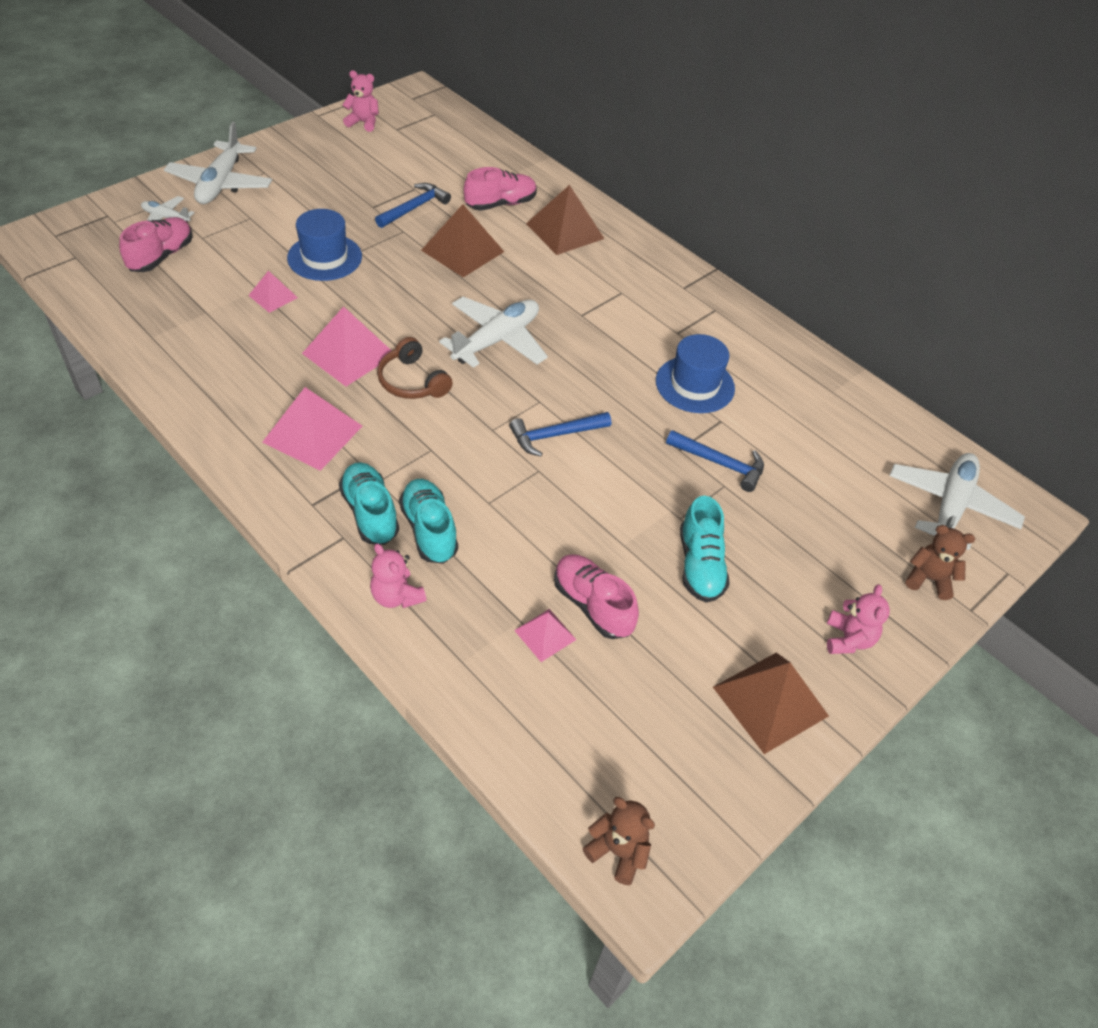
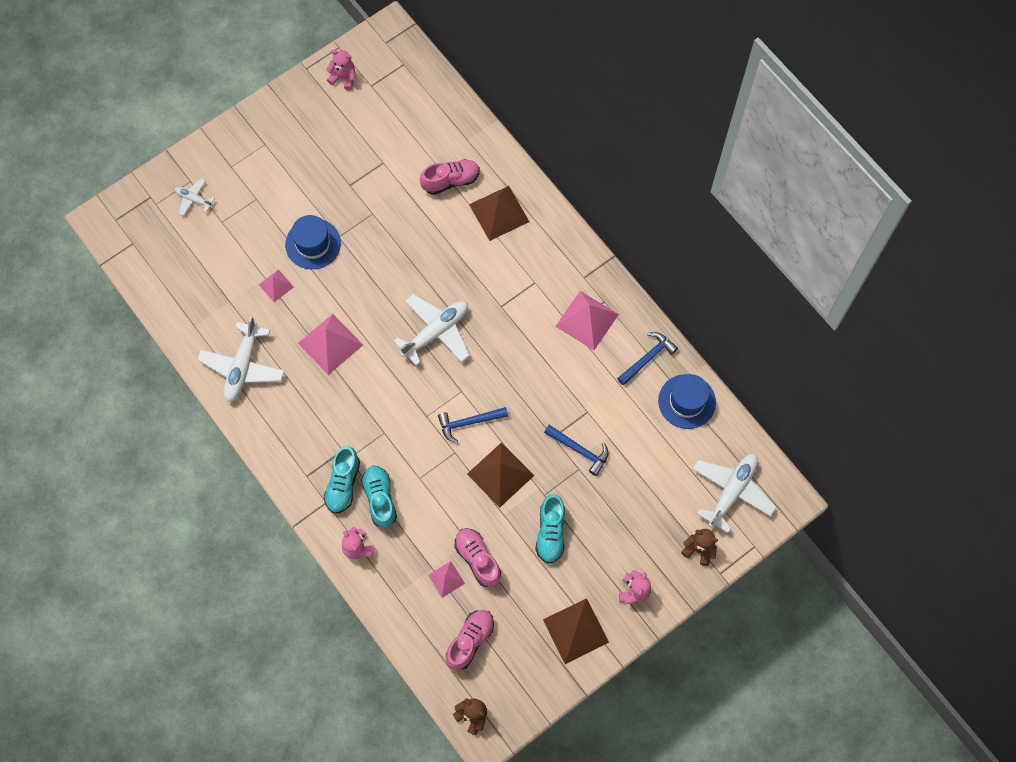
camera: 10 degrees right, 20 degrees up
(161, 256) = (194, 243): pink shoe -> pink shoe (470, 641)
(221, 183) = (232, 158): white plane -> white plane (243, 366)
(312, 433) = (306, 417): pink pyramid -> pink pyramid (587, 320)
(370, 513) = (343, 484): turquoise shoe -> turquoise shoe turned 150 degrees counterclockwise
(412, 381) = (374, 371): brown headphones -> none
(414, 208) = (382, 186): blue hammer -> blue hammer (647, 358)
(462, 251) = (417, 236): brown pyramid -> brown pyramid (500, 474)
(695, 385) = (574, 377): blue hat -> blue hat (687, 401)

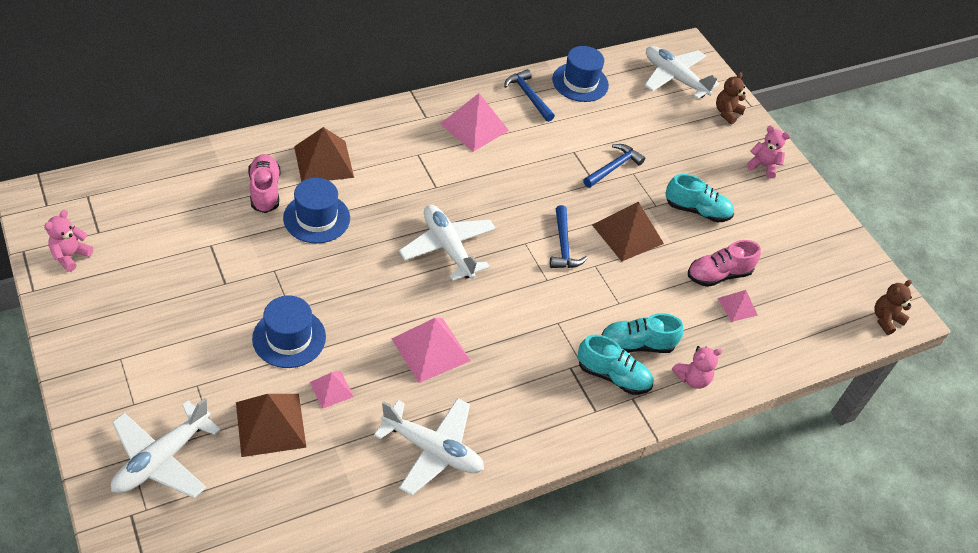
camera: 85 degrees left, 20 degrees down
(193, 199) = (162, 459): white plane -> white plane, size x1.92
(435, 226) = (316, 218): none -> blue hat
(470, 641) = (806, 302): pink shoe -> none
(575, 630) = (799, 217): brown pyramid -> brown pyramid (270, 424)

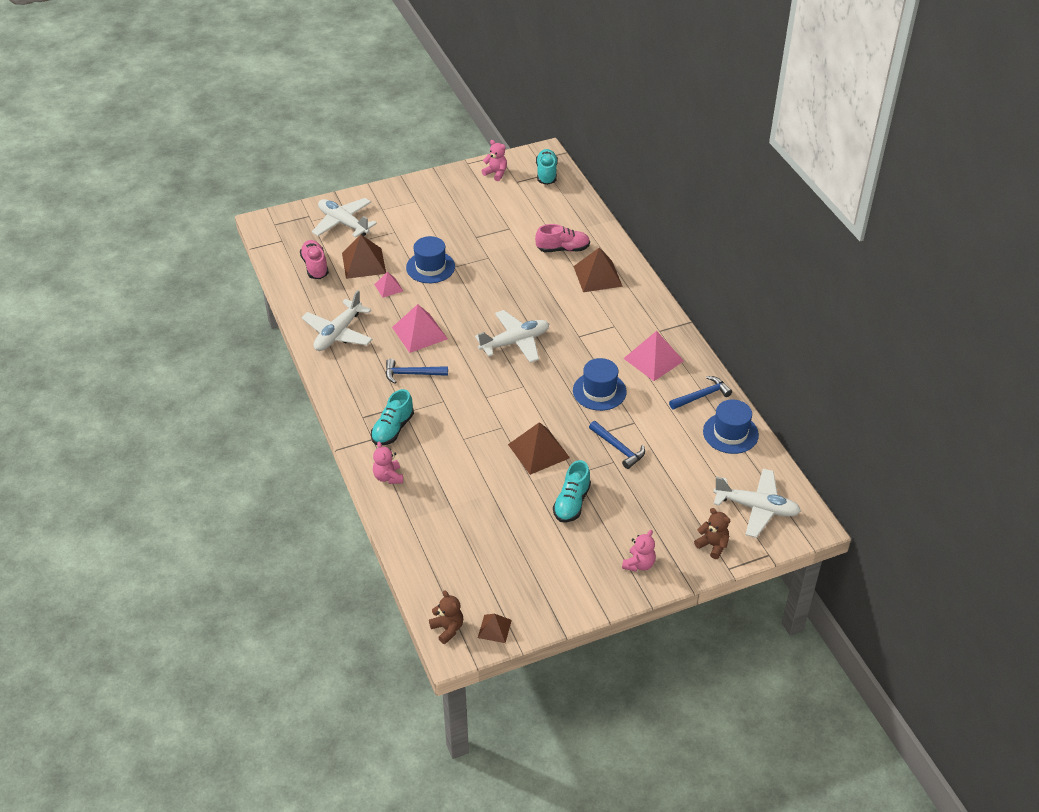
camera: 100 degrees right, 5 degrees down
(316, 218) = (539, 275): blue hat -> blue hat (599, 391)
(563, 245) = (522, 409): blue hammer -> blue hammer (412, 374)
(637, 344) = (422, 446): turquoise shoe -> turquoise shoe (546, 174)
(674, 78) = (756, 508): white plane -> white plane turned 60 degrees clockwise
(718, 275) = (496, 508): pink shoe -> pink shoe (315, 266)
(737, 306) = (461, 517): pink pyramid -> none
(872, 280) = (494, 628): none -> brown pyramid

